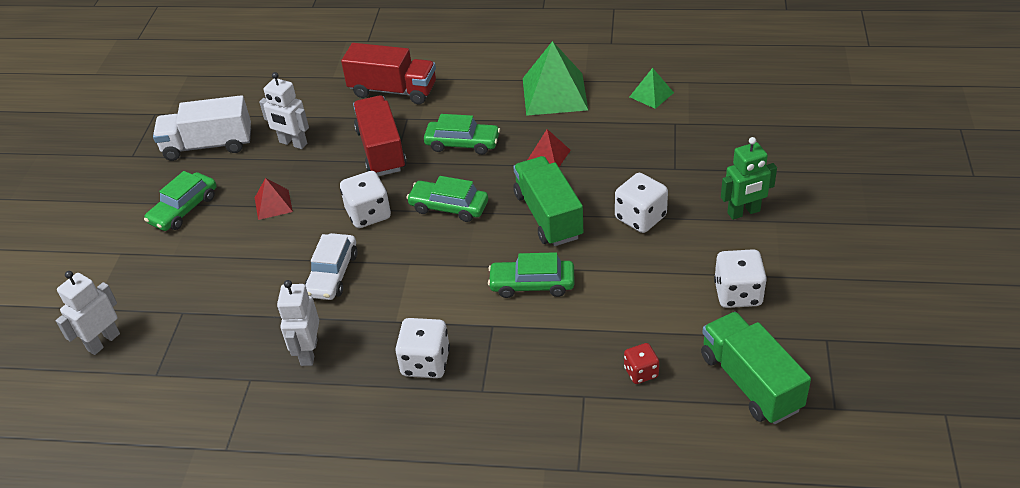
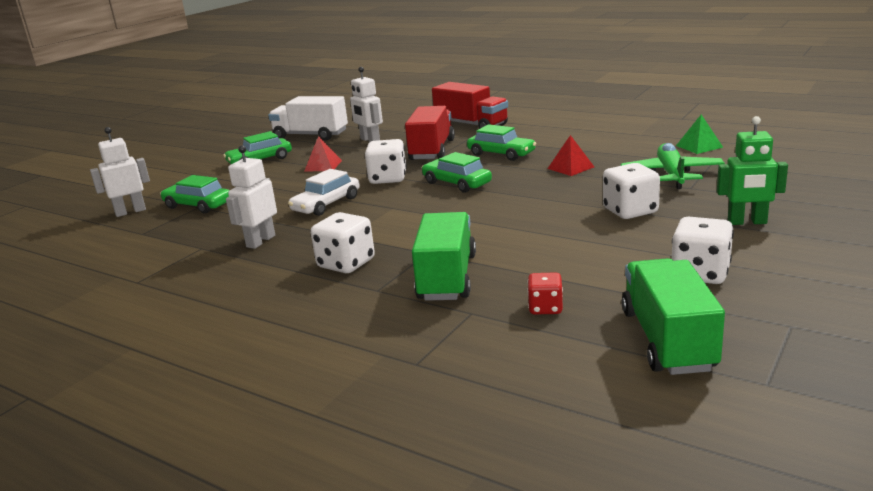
camera: 25 degrees right, 20 degrees down
(532, 284) = (487, 234): green car -> green car (198, 205)
(548, 216) = (540, 198): green truck -> green truck (447, 277)
(554, 93) = (606, 138): green pyramid -> none
(648, 150) = (671, 174): none -> green plane

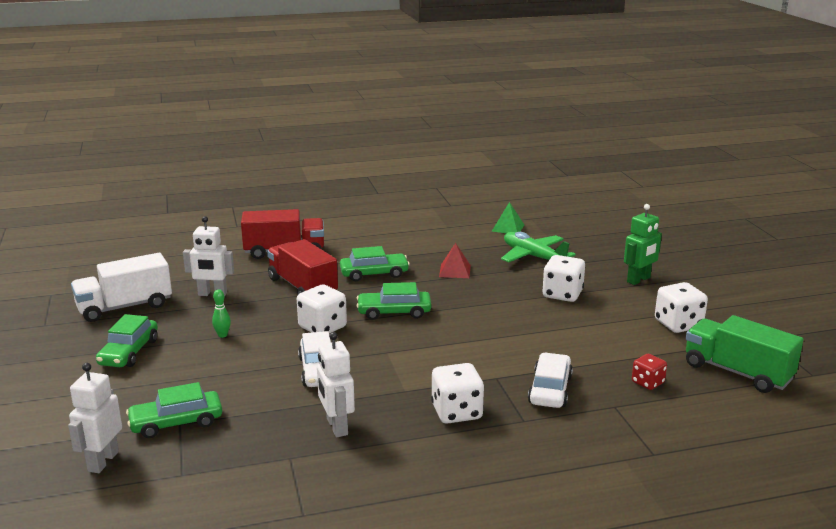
camera: 50 degrees left, 0 degrees up
(323, 166) = (222, 335): red pyramid -> green bowling pin
(447, 277) = (550, 389): green truck -> white car

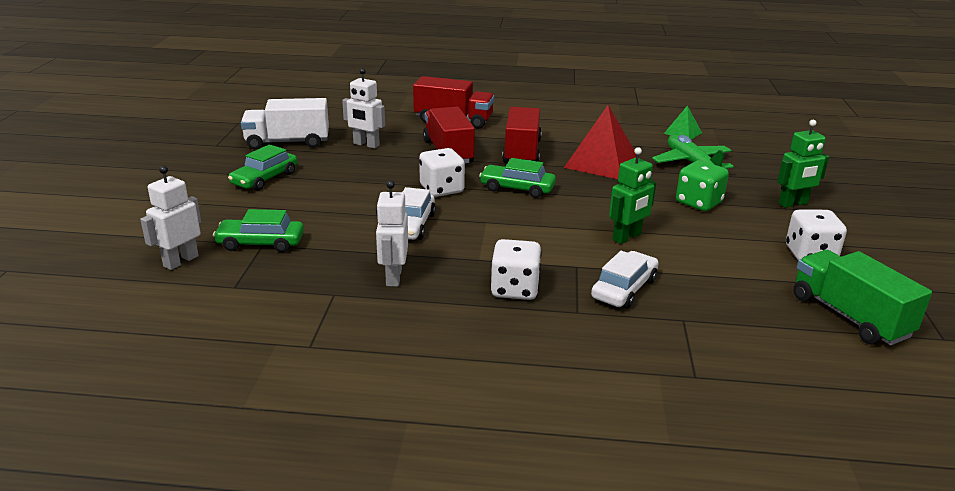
camera: 20 degrees right, 5 degrees up
(222, 335) = (350, 179): green bowling pin -> none
(374, 274) = (522, 152): green car -> red truck
(455, 271) = (602, 162): red pyramid -> red pyramid, size x1.93
(522, 340) = (627, 237): none -> green robot
(562, 294) = (698, 203): white dice -> green dice
(647, 383) = (736, 305): red dice -> none

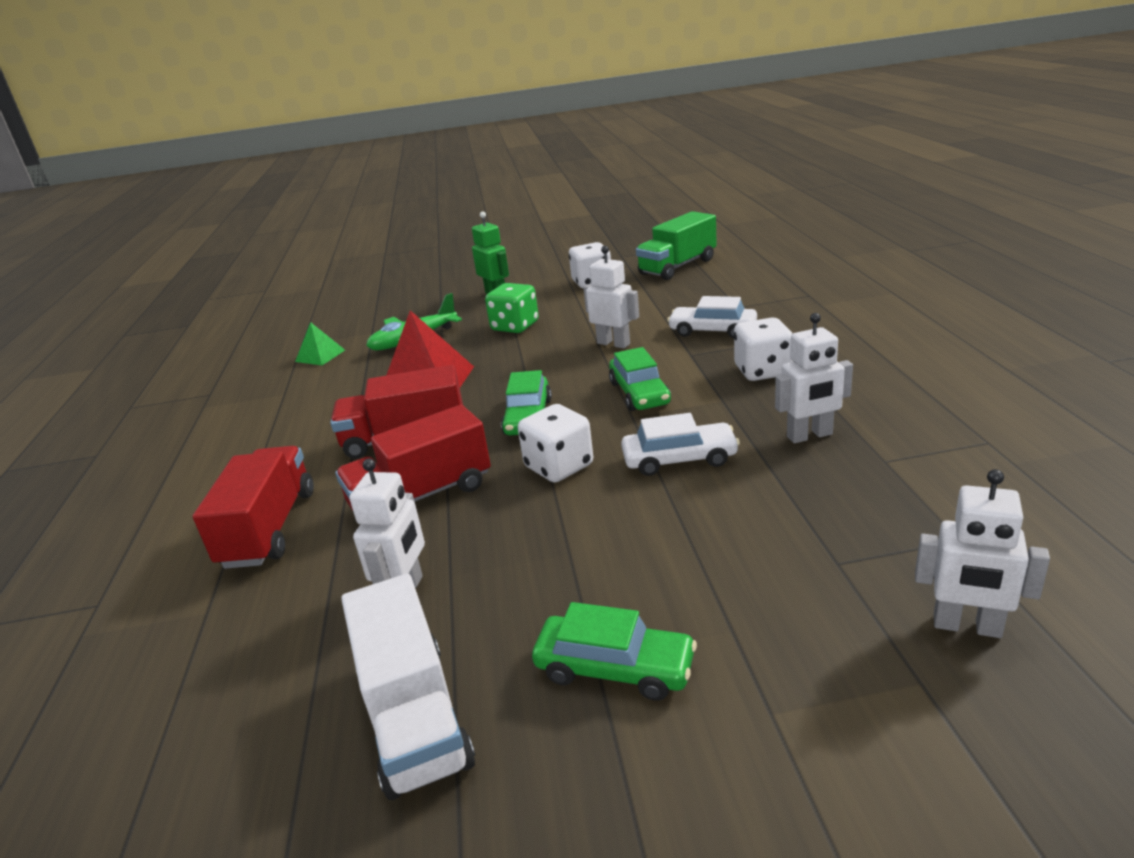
camera: 100 degrees left, 0 degrees up
(261, 243) = (836, 566): green car -> green car (639, 393)
(627, 237) = (613, 343): green robot -> white robot

